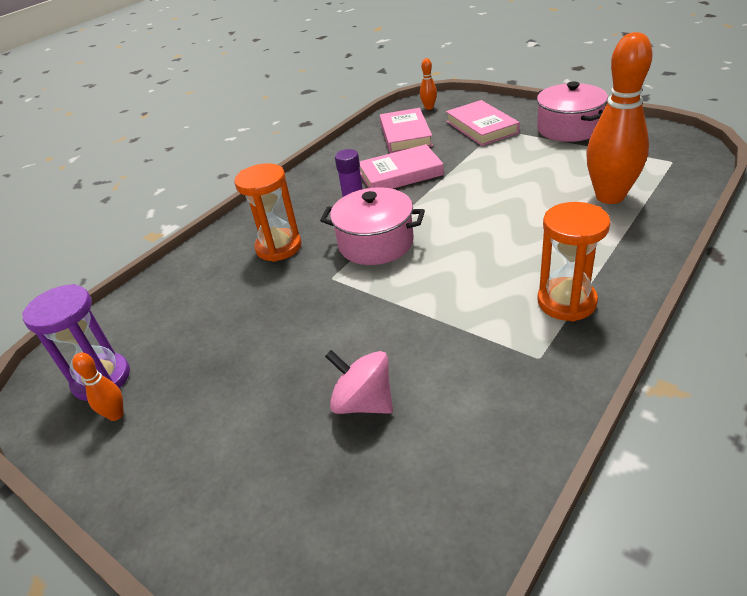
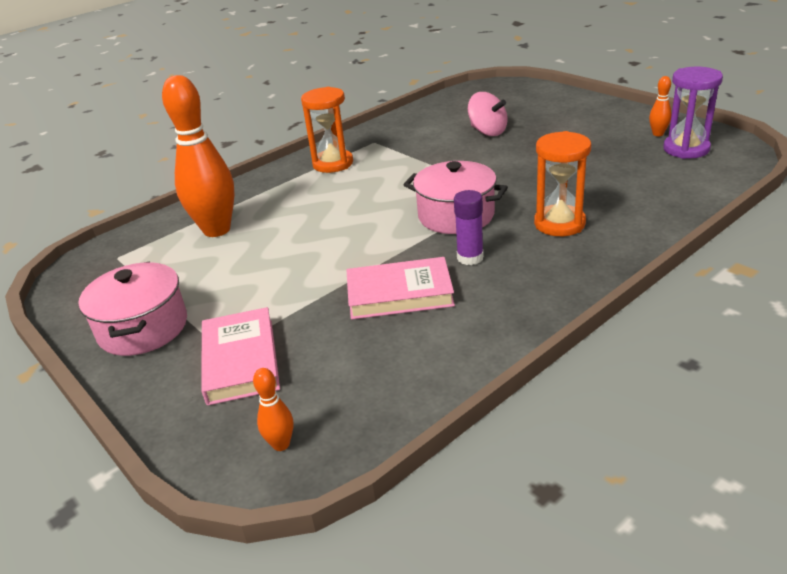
camera: 170 degrees left, 5 degrees down
(405, 135) = (359, 372): pink book -> none

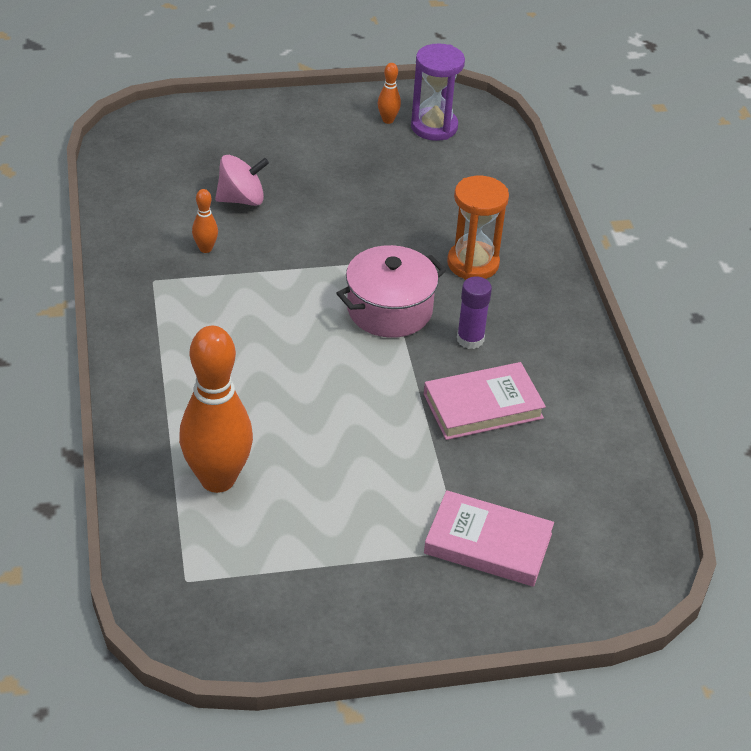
camera: 65 degrees left, 10 degrees up
(143, 328) = (366, 596): pink pot -> none
(281, 444) = (619, 558): orange bowling pin -> orange bowling pin (205, 249)
(333, 164) = (167, 333): orange hourglass -> none
(399, 294) = (483, 406): pink book -> pink book turned 45 degrees clockwise

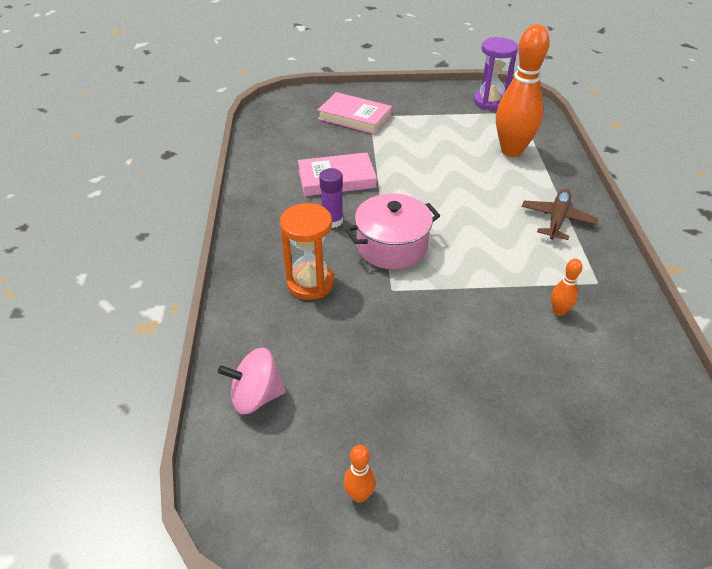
camera: 170 degrees left, 0 degrees up
(177, 357) = (557, 219): none -> brown plane
(241, 199) = (534, 369): pink spinning top -> pink spinning top (256, 396)
(434, 127) = (300, 477): purple hourglass -> purple hourglass (490, 102)

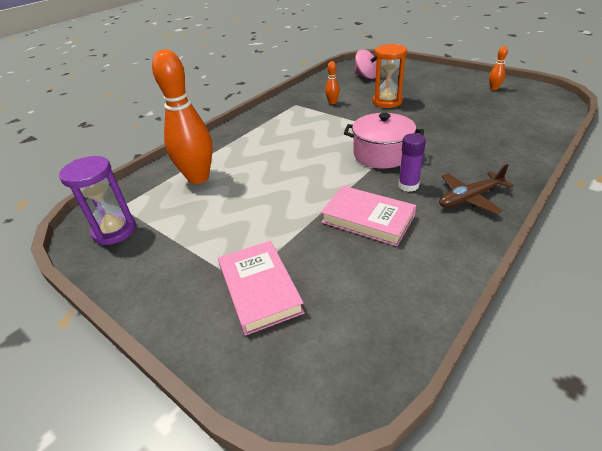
camera: 135 degrees left, 5 degrees down
(256, 396) = (530, 122): pink spinning top -> pink spinning top (366, 76)
(310, 283) = (461, 155): orange hourglass -> orange hourglass (387, 102)
(557, 219) = (260, 130): brown plane -> brown plane (470, 198)

